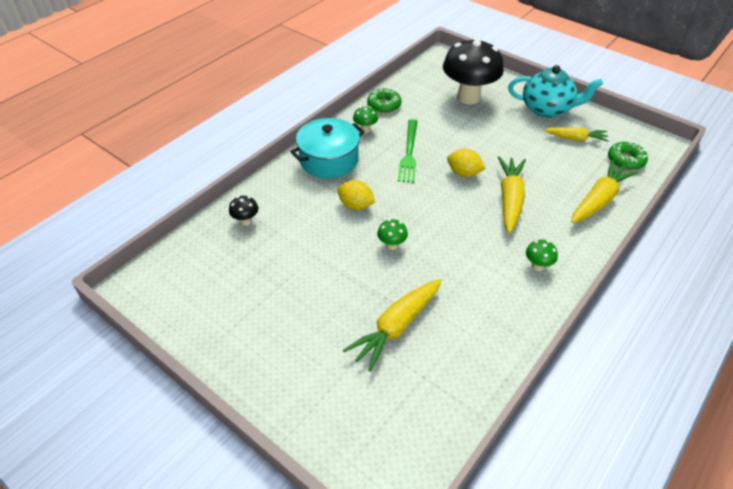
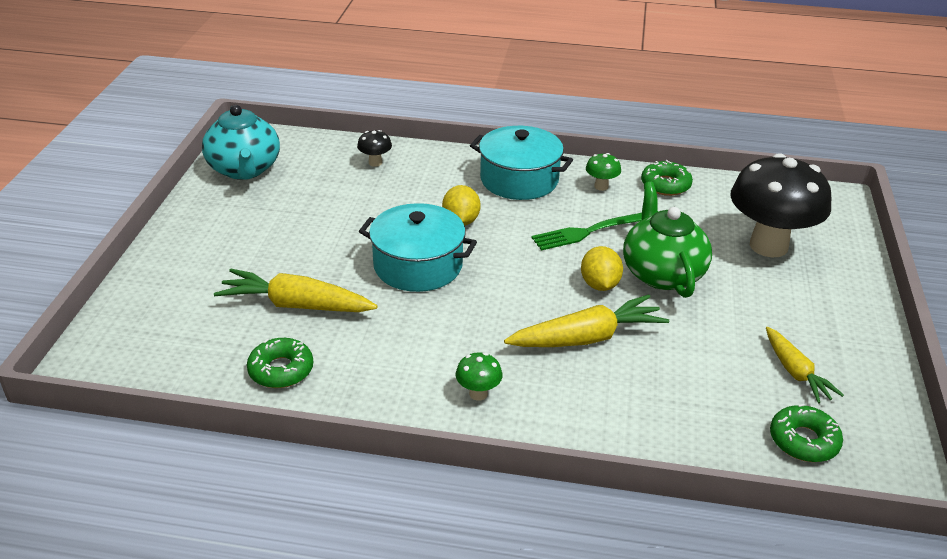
camera: 60 degrees right, 10 degrees down
(391, 245) = (418, 265): green mushroom -> turquoise pot
(466, 359) = (281, 370): none -> green donut
(468, 145) = (662, 273): none -> green teapot
(547, 109) = (836, 326): turquoise teapot -> turquoise teapot (244, 169)
(599, 200) = (672, 428): yellow carrot -> none

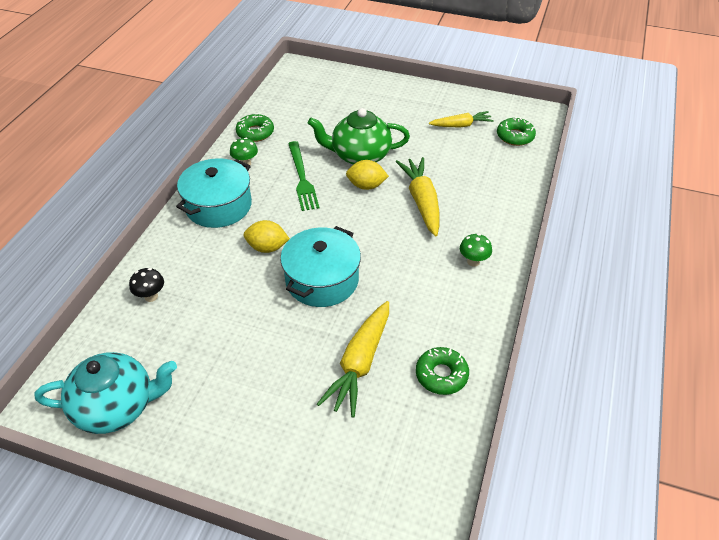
camera: 80 degrees left, 10 degrees up
(768, 246) = (341, 106): black mushroom -> none

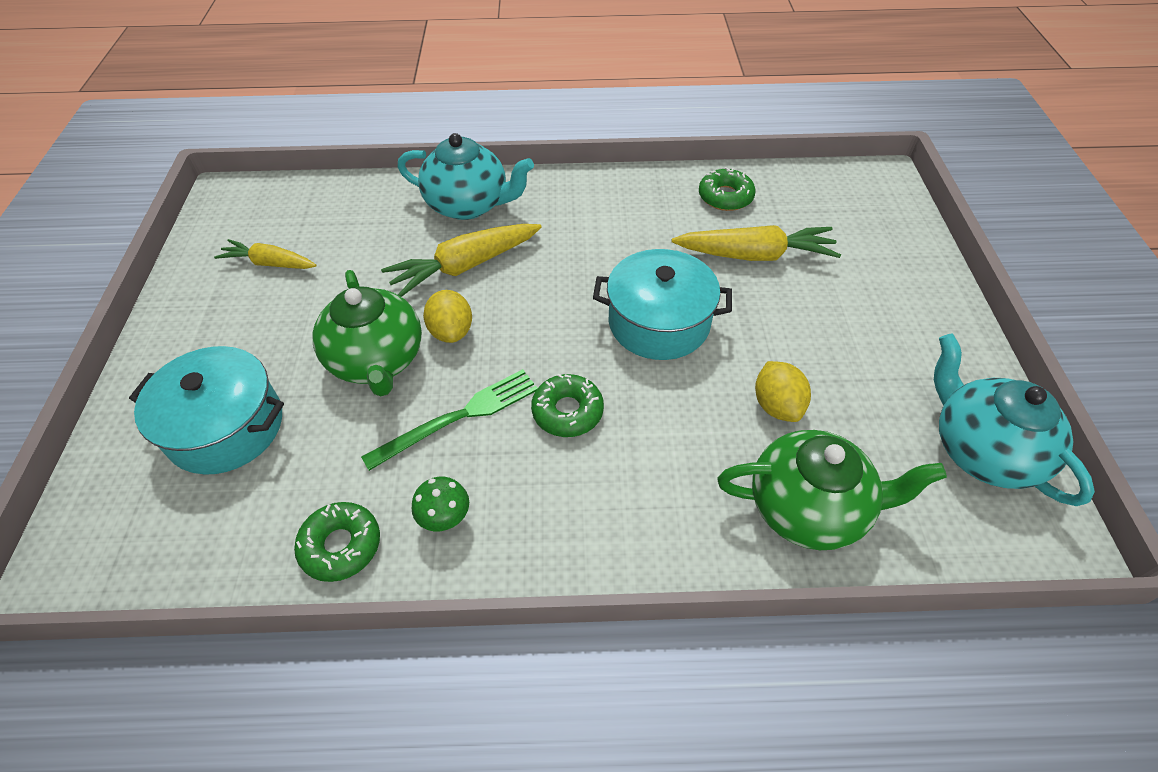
camera: 110 degrees left, 5 degrees up
(151, 296) = (809, 508): black mushroom -> green teapot
(218, 206) = (574, 510): turquoise pot -> turquoise pot (226, 427)
(267, 247) = (634, 402): yellow lemon -> yellow lemon (776, 405)
(461, 125) = (270, 263): yellow carrot -> yellow carrot turned 45 degrees counterclockwise
(473, 261) = (555, 203): green mushroom -> none
(488, 215) = (469, 205): none -> turquoise teapot
(515, 136) = (290, 207): green donut -> green donut (567, 411)

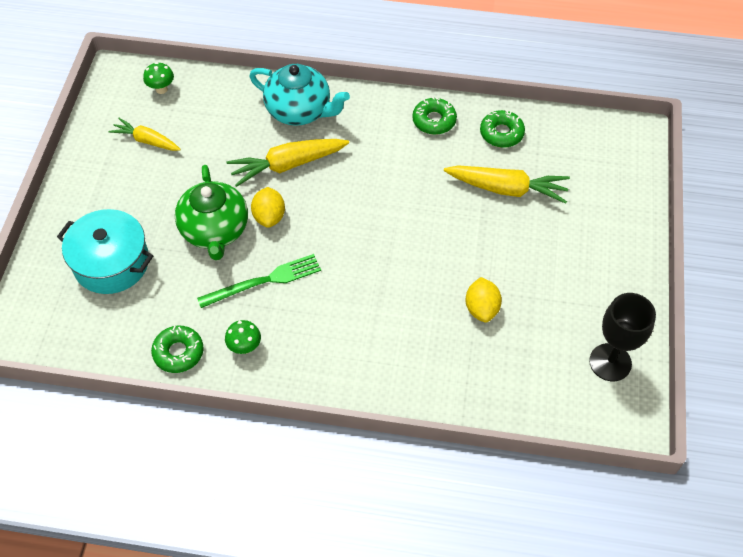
camera: 10 degrees right, 5 degrees up
(286, 204) = (161, 89): none -> green mushroom
(567, 411) = (337, 289): green donut -> green donut (434, 120)
(659, 322) = (418, 233): turquoise pot -> none
(809, 508) = (478, 380): green teapot -> none
(981, 450) = (610, 362): turquoise teapot -> black goblet

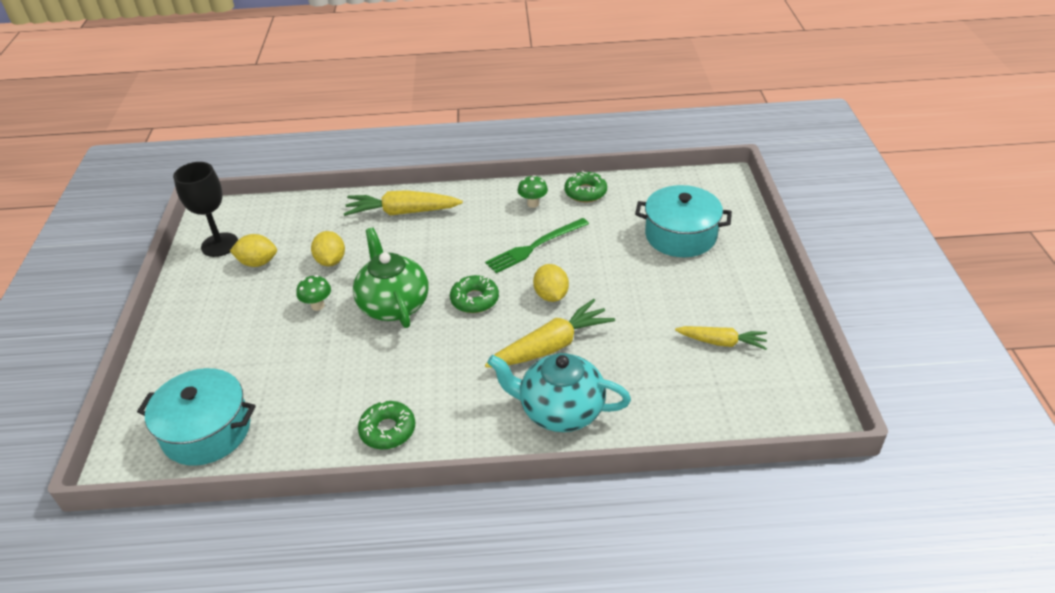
camera: 170 degrees right, 15 degrees down
(161, 89) = (745, 404): green mushroom -> green mushroom (317, 306)
(215, 231) = (599, 275): green teapot -> green teapot (393, 304)
(501, 133) = (301, 430): green donut -> green donut (475, 299)
(507, 189) = (299, 366): yellow carrot -> yellow carrot (402, 212)
(561, 324) = (258, 263): none -> yellow lemon
(577, 146) = (207, 431): none -> turquoise pot

